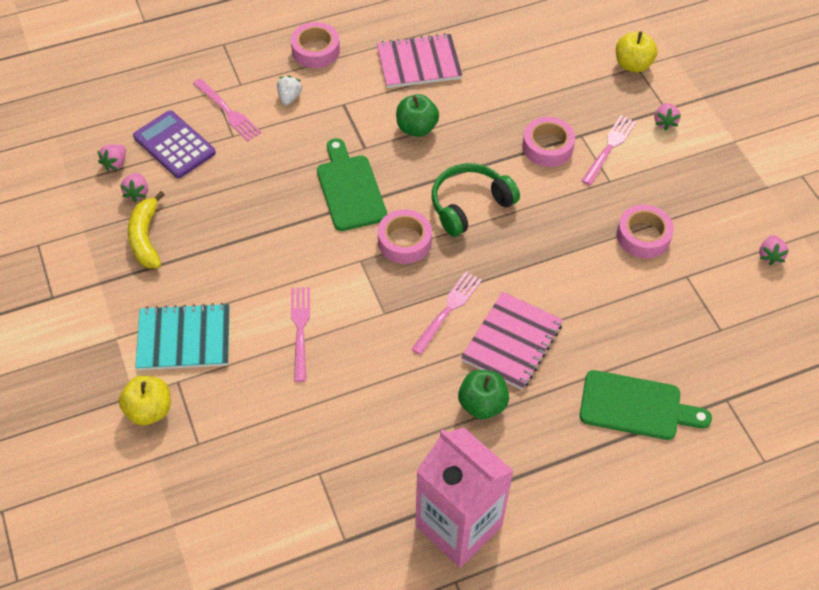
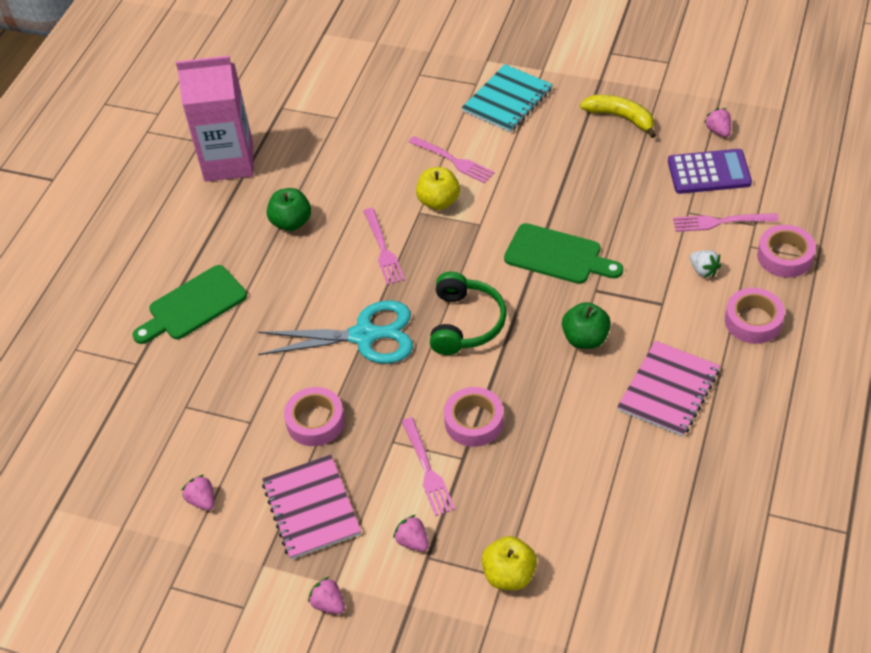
camera: 135 degrees right, 5 degrees down
(137, 193) = (673, 131): pink strawberry -> pink strawberry (328, 604)
(149, 410) = (467, 63): yellow apple -> yellow apple (439, 201)
(404, 241) = (471, 260): pink tape -> pink tape (785, 256)
(512, 342) = (318, 269): pink notebook -> pink notebook (311, 508)
(542, 260) = (365, 336): none -> turquoise scissors

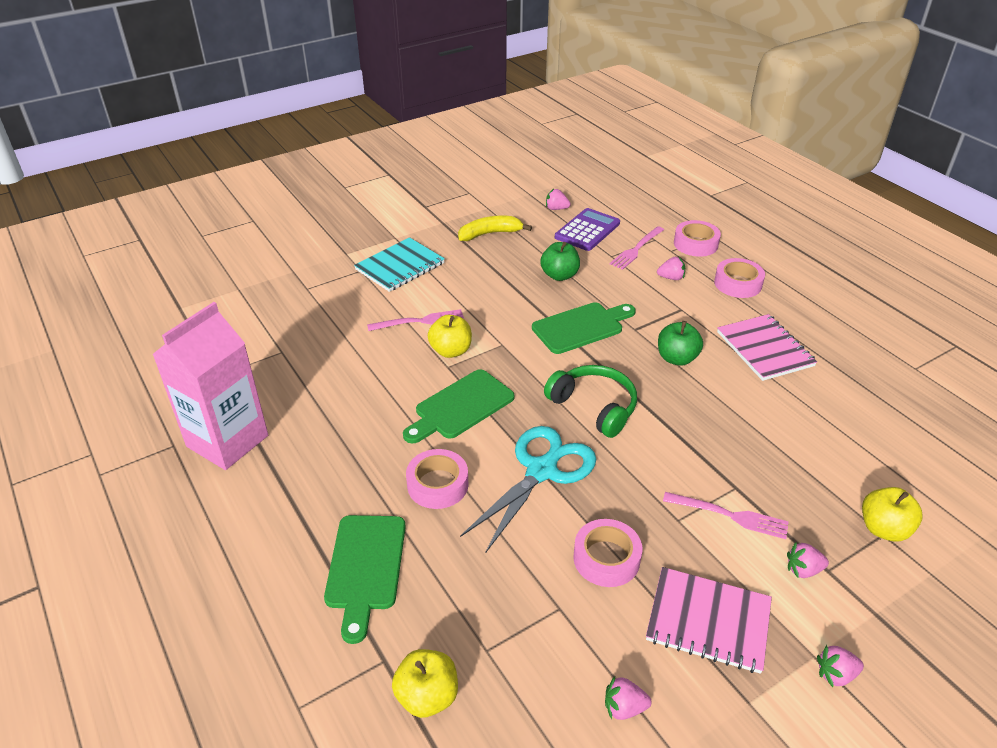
camera: 55 degrees left, 10 degrees down
(130, 400) = (427, 696): none -> yellow apple
(291, 222) = (356, 442): green apple -> green apple (559, 275)
(383, 249) = (461, 407): pink fork -> green cutting board
(474, 422) = (703, 459): pink tape -> pink tape (438, 485)
(507, 100) = (400, 266): turquoise notebook -> turquoise notebook turned 60 degrees clockwise
(703, 270) = (671, 278): white strawberry -> pink strawberry

